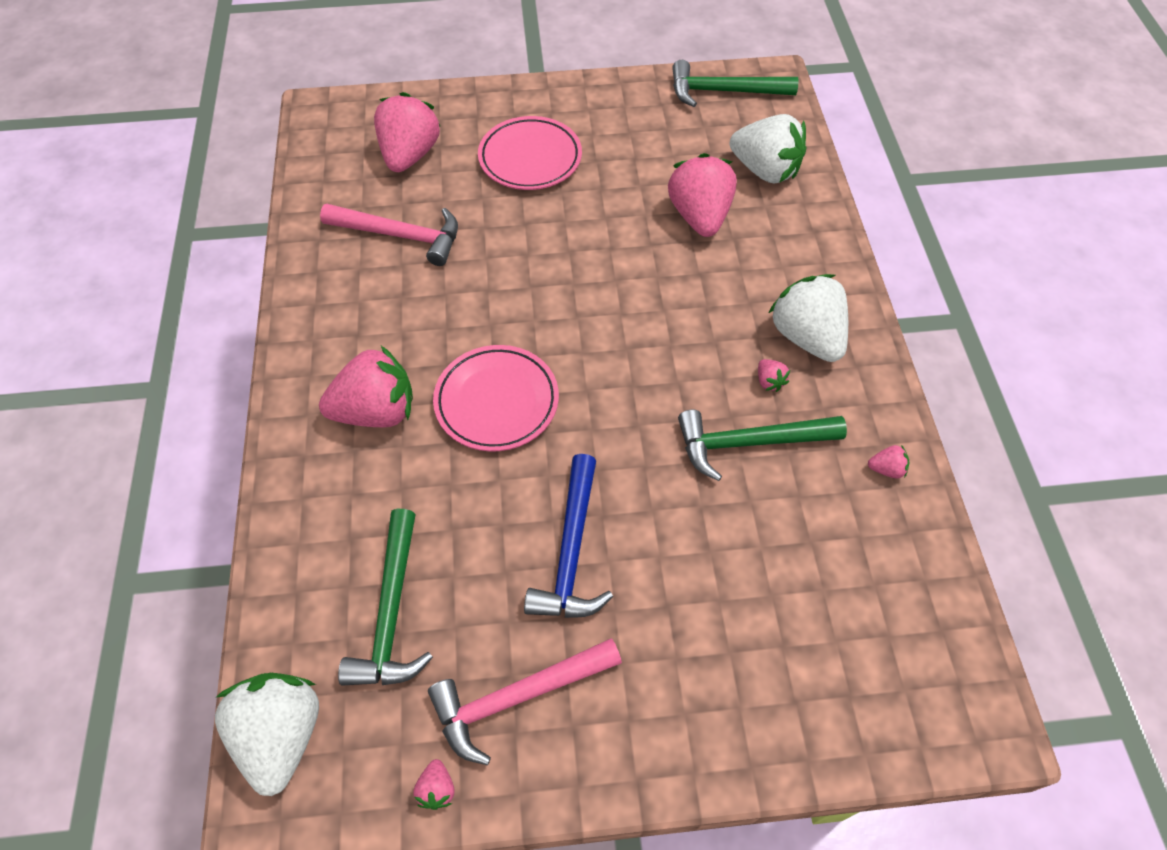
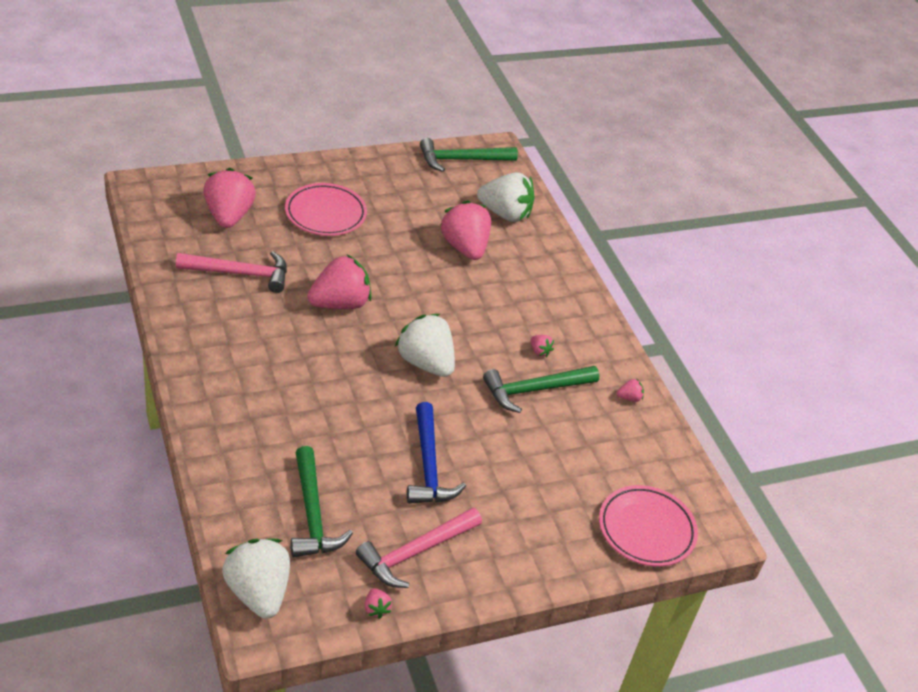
camera: 20 degrees left, 15 degrees down
(376, 411) = (260, 392): pink strawberry -> pink strawberry (340, 303)
(497, 402) = (348, 379): pink plate -> pink plate (646, 530)
(806, 337) = (559, 321): white strawberry -> white strawberry (425, 363)

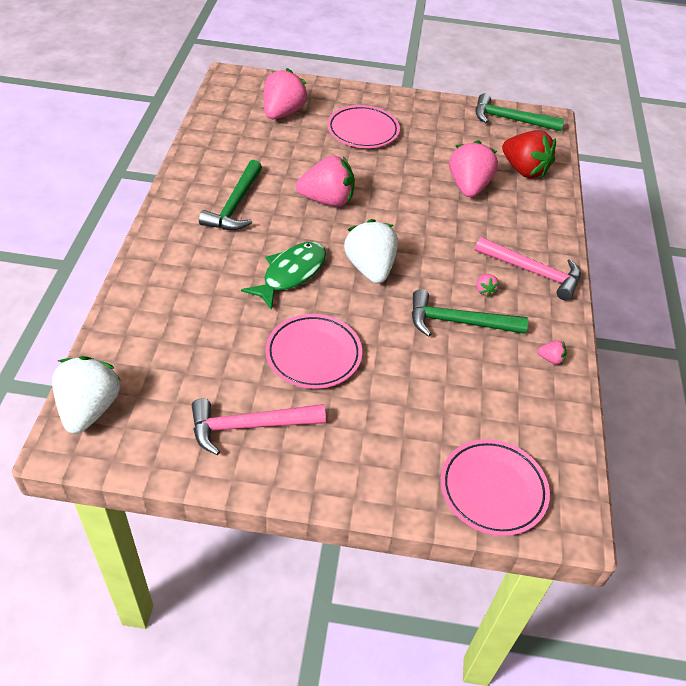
camera: 30 degrees right, 5 degrees up
(240, 274) = (261, 156): pink hammer -> pink hammer (533, 272)
(312, 514) = (183, 360): green hammer -> green hammer (235, 205)
(355, 393) = (291, 274): none -> green fish
(376, 609) = (179, 463): pink strawberry -> none
(428, 466) = (313, 355): blue hammer -> pink plate
(505, 214) = (524, 170): white strawberry -> red strawberry

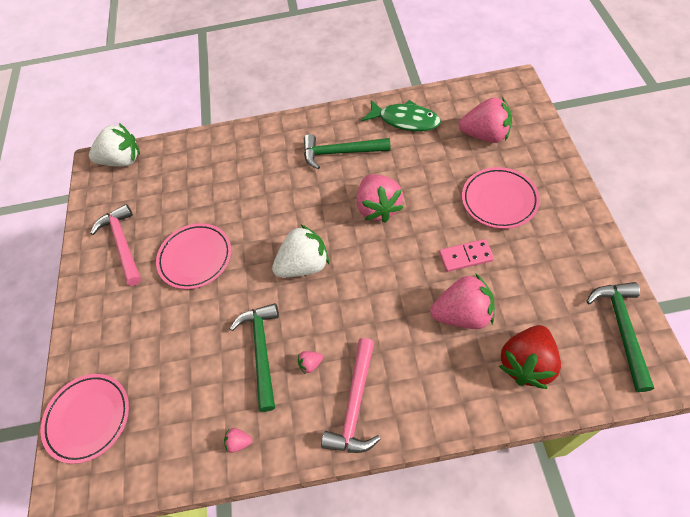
camera: 85 degrees right, 10 degrees up
(291, 274) = (276, 215): green fish -> green fish (405, 120)
(412, 167) = (466, 257): none -> pink domino
(550, 359) = (239, 442): pink strawberry -> pink strawberry turned 90 degrees clockwise

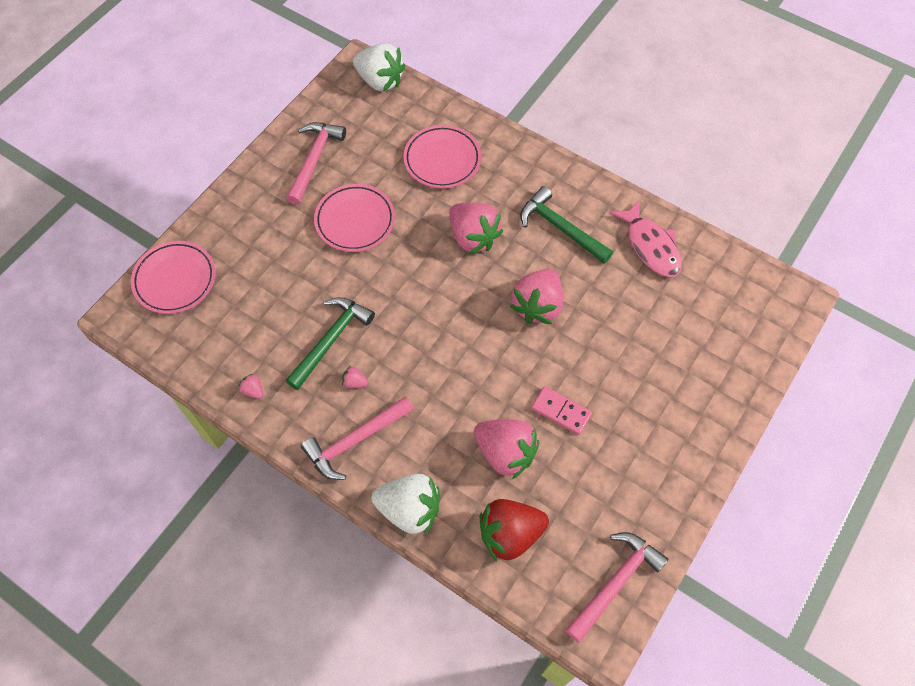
camera: 35 degrees right, 5 degrees up
(304, 265) = (428, 301): white strawberry -> white strawberry (409, 509)
(405, 120) = (650, 246): green fish -> pink fish
(485, 135) = (705, 323): pink strawberry -> pink strawberry (473, 237)
(499, 200) = (645, 391): pink plate -> pink plate (442, 160)
(622, 329) = (616, 583): green hammer -> pink hammer

